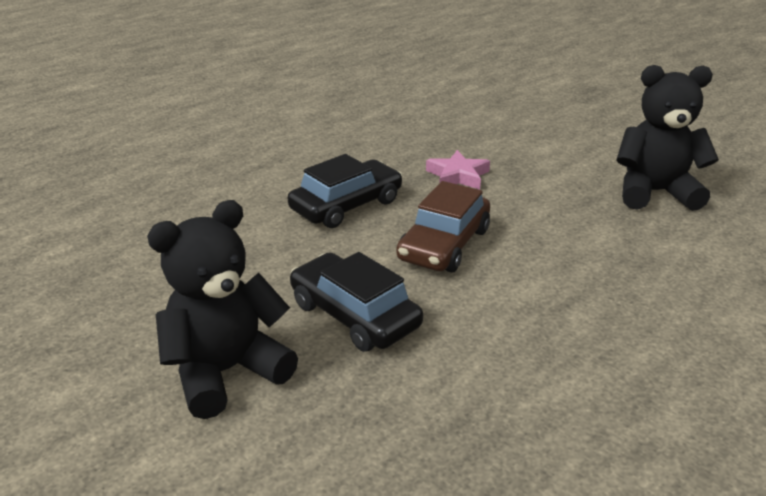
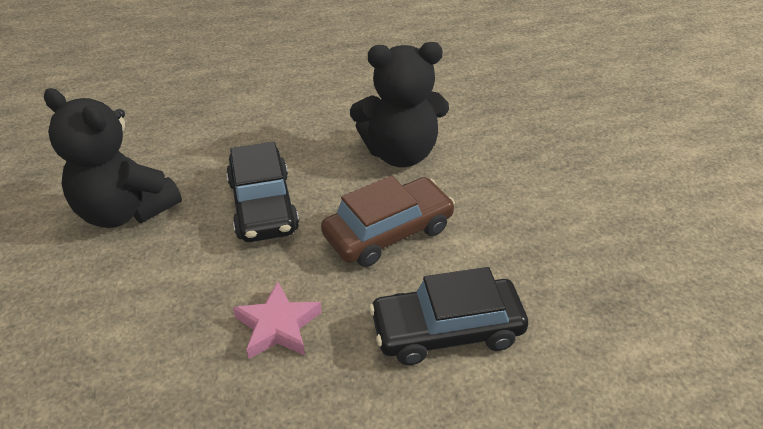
camera: 150 degrees left, 10 degrees up
(226, 371) = (632, 187): black teddy bear -> black teddy bear (400, 153)
(354, 315) = (516, 195): black car -> black car (262, 205)

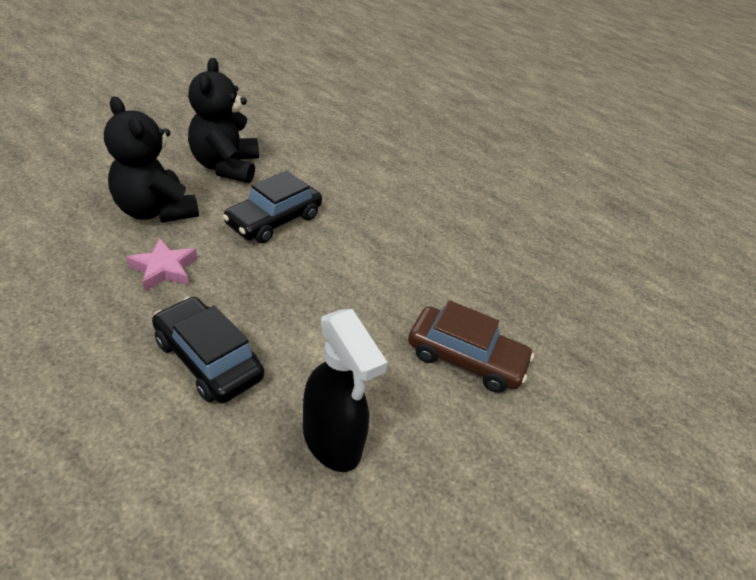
camera: 50 degrees right, 0 degrees up
(388, 232) = (292, 292): brown car -> brown car (465, 358)
(400, 153) = (388, 268): black teddy bear -> black teddy bear (155, 211)
(594, 275) = (332, 441): none -> black spray bottle

